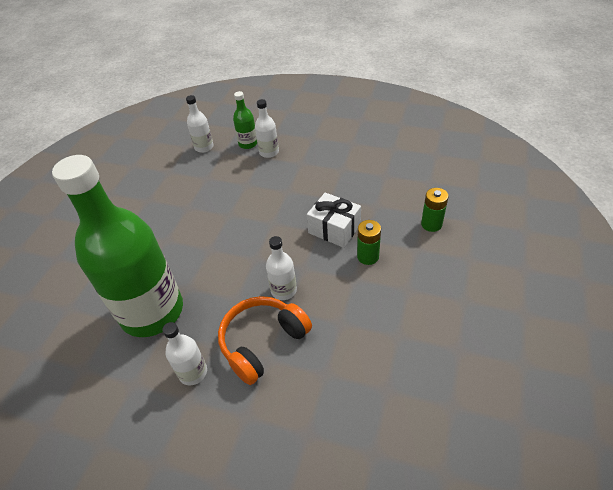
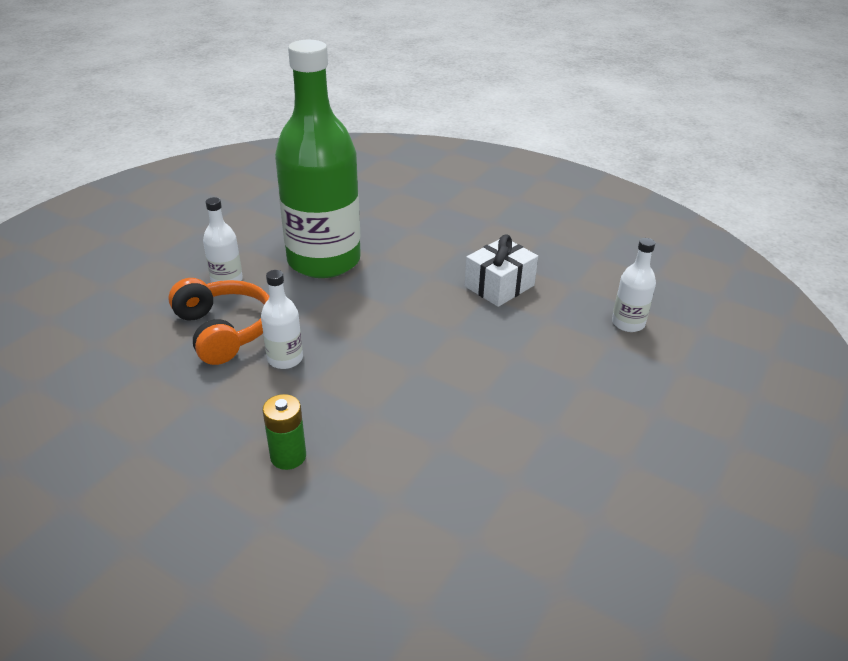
camera: 100 degrees right, 10 degrees down
(248, 144) = (626, 372): green bottle -> none
(269, 152) = (594, 393): white bottle -> none
(334, 229) = (367, 433): white gift -> white gift (499, 286)
(431, 224) = (307, 567): green battery -> none

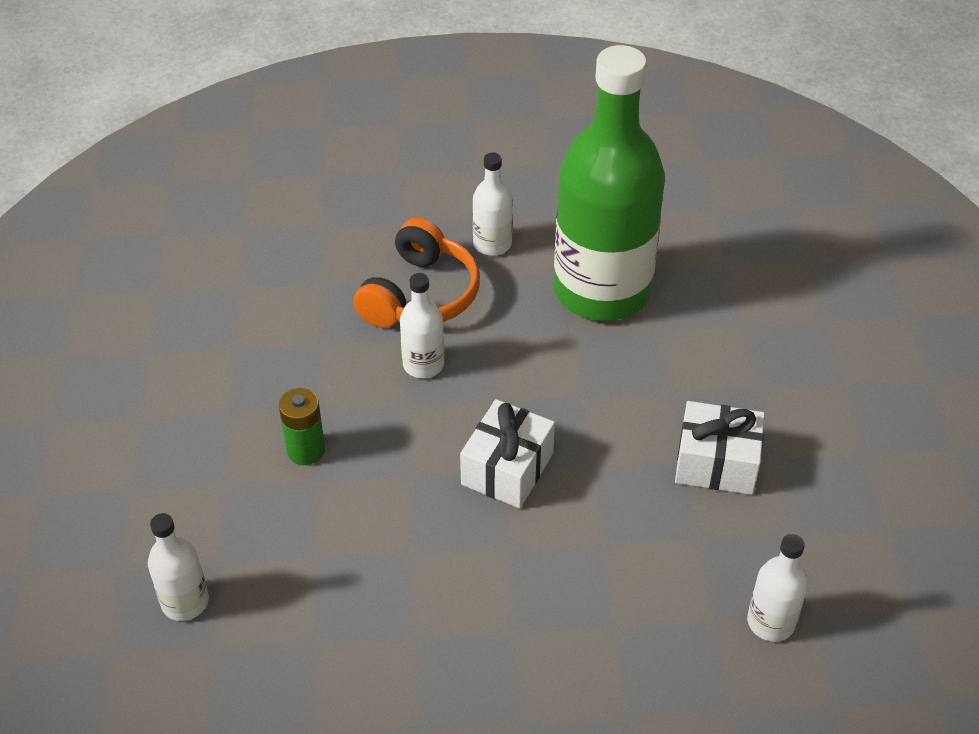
camera: 55 degrees right, 10 degrees up
(357, 611) = (185, 602): none -> white bottle
(416, 366) = (507, 469): none -> white gift

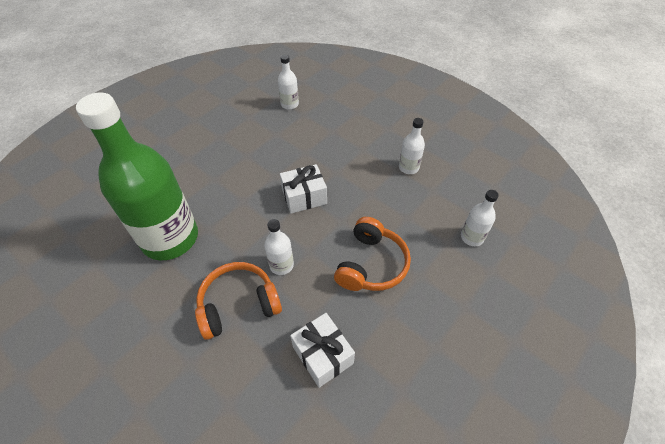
camera: 135 degrees left, 5 degrees up
(306, 450) = (371, 264): green battery -> orange headphones
(492, 244) = (171, 306): white bottle -> white bottle (408, 167)
(716, 463) = (238, 148): white gift -> white gift (323, 355)

